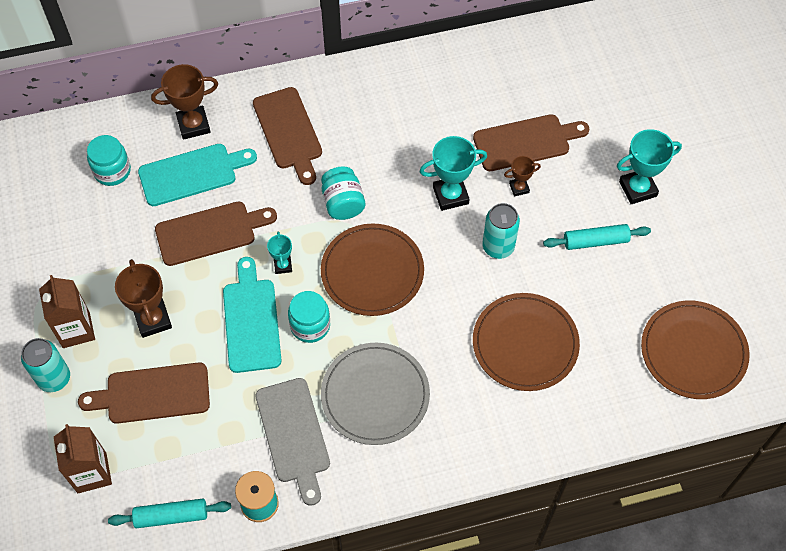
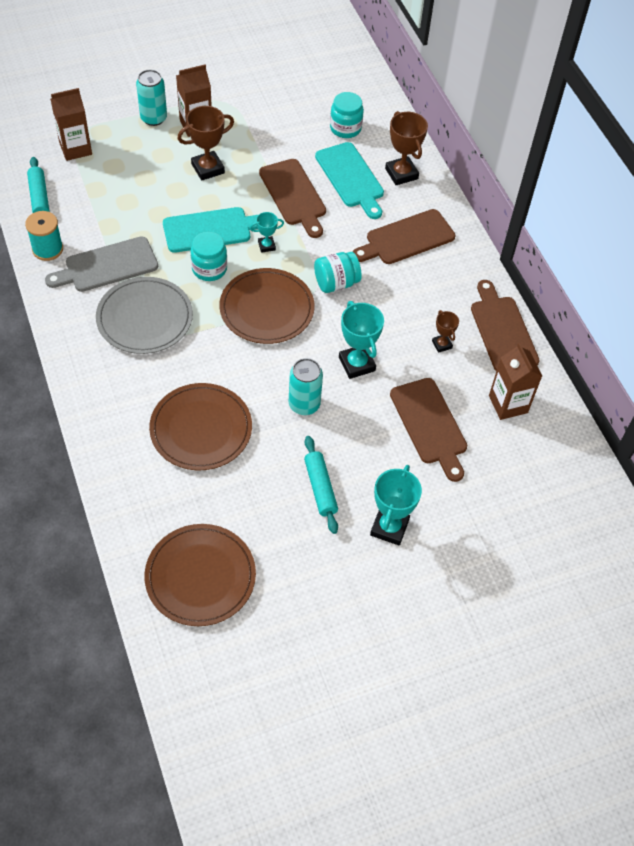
camera: 80 degrees right, 5 degrees down
(152, 394) = (142, 175): brown cutting board -> brown cutting board (502, 331)
(504, 76) = (508, 404): none -> brown carton
(519, 188) = (374, 420): brown trophy -> brown trophy (442, 344)
(637, 189) = (389, 527): turquoise trophy -> turquoise trophy turned 45 degrees clockwise

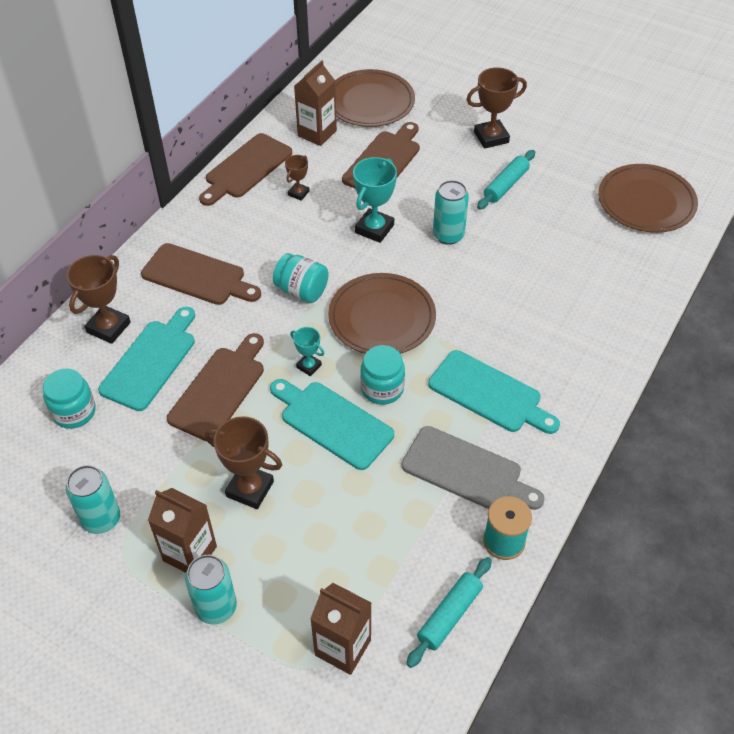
camera: 125 degrees left, 5 degrees down
(145, 318) = (489, 394): grey plate -> turquoise cutting board
(201, 429) = (543, 278): brown plate -> brown plate (370, 102)
(256, 105) = (101, 519): none -> turquoise can
(389, 527) = (491, 137): turquoise trophy -> brown trophy

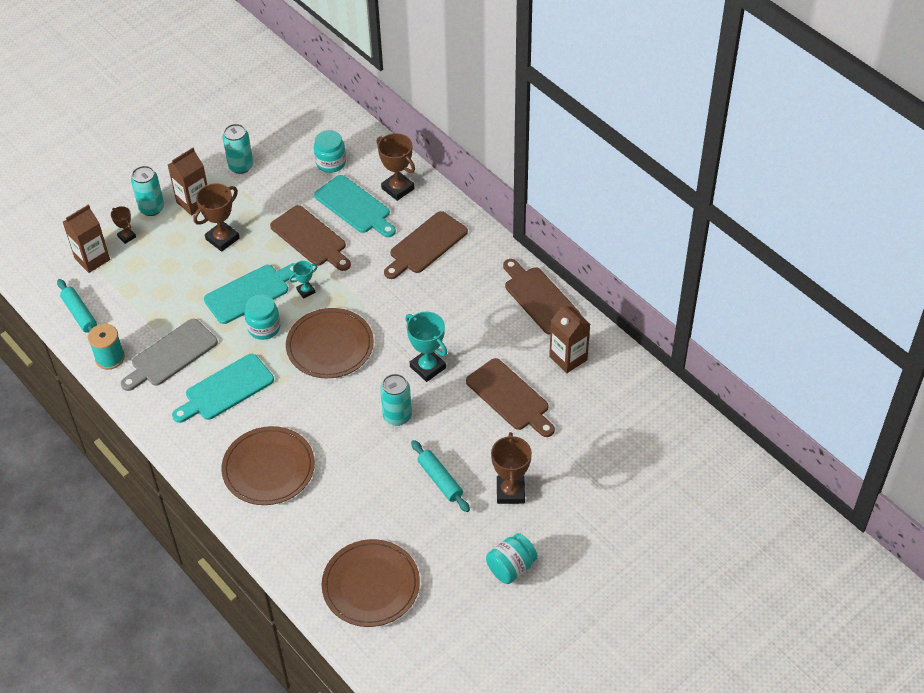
camera: 110 degrees right, 0 degrees up
(298, 193) = (493, 327): brown trophy -> brown trophy (126, 236)
(302, 291) = (381, 304): turquoise jar -> turquoise jar (511, 567)
(370, 102) = (600, 410): brown plate -> brown plate (268, 468)

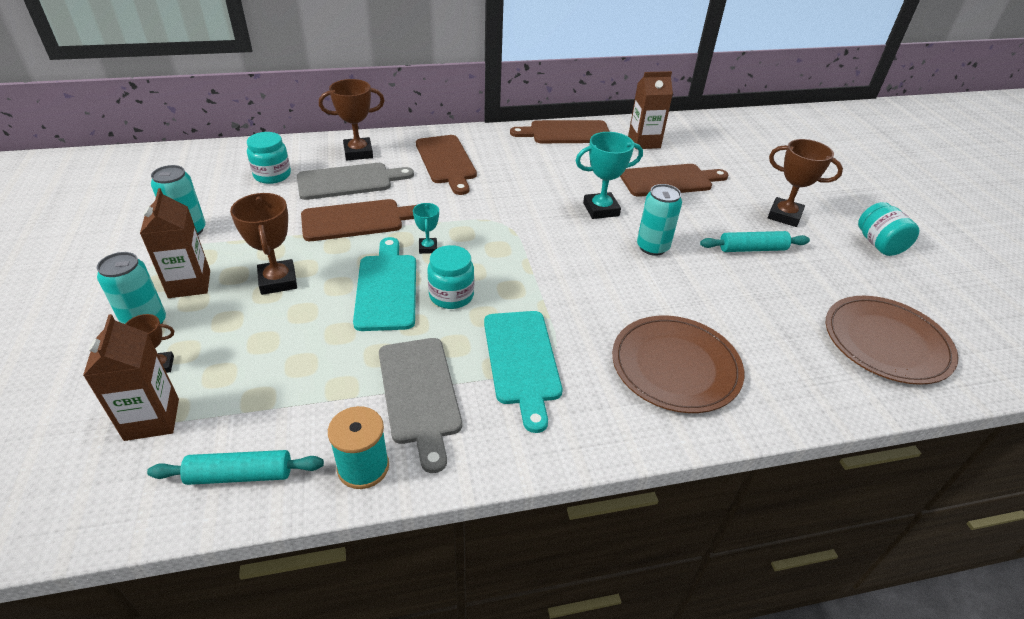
camera: 65 degrees left, 10 degrees down
(330, 346) = (522, 258): brown plate -> none
(354, 206) = (349, 181): turquoise cutting board -> grey cutting board

